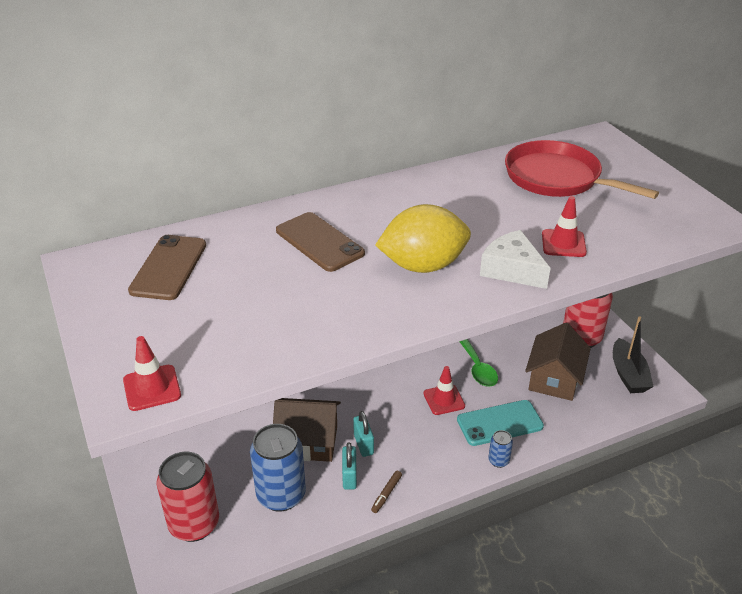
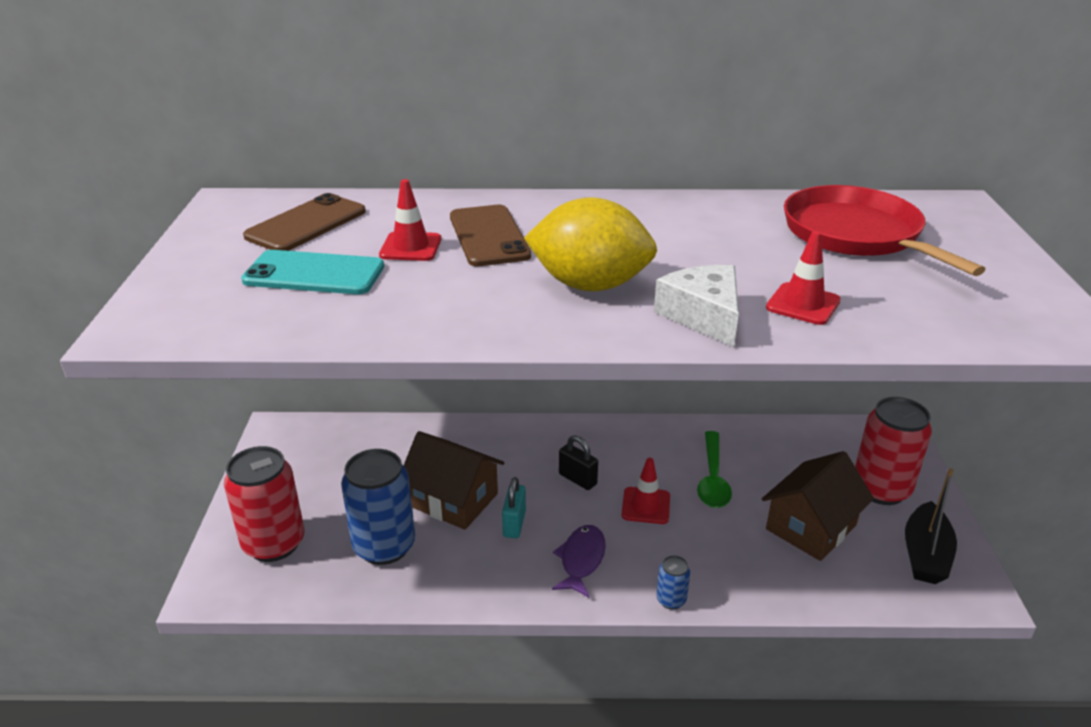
camera: 25 degrees right, 5 degrees down
(152, 388) = (174, 324): red traffic cone -> red traffic cone (410, 247)
(349, 476) = (474, 553): turquoise padlock -> none
(386, 395) = (577, 479): none -> black padlock
(386, 494) = (504, 588): brown marker -> none
(425, 454) = (581, 560): none -> purple fish
(499, 423) = (701, 556): turquoise phone -> turquoise phone (314, 274)

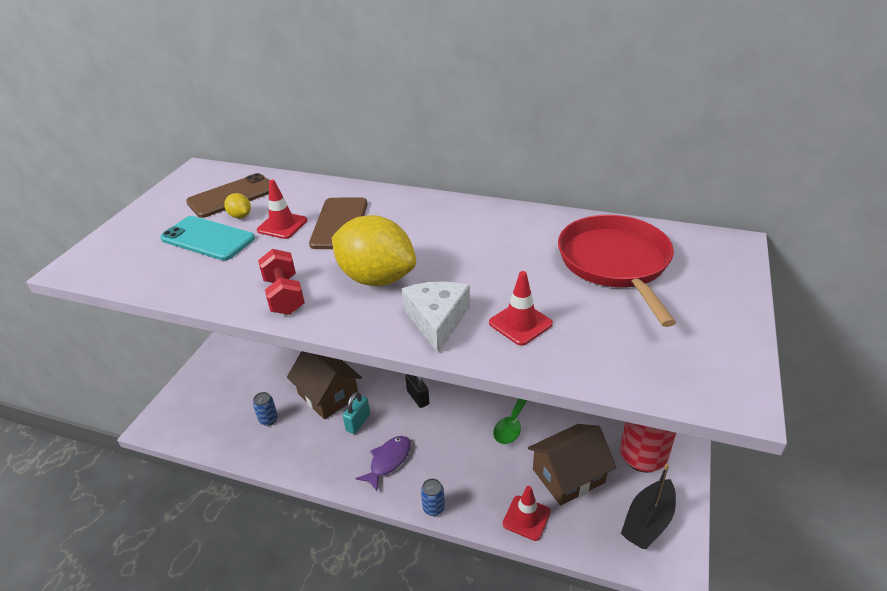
camera: 20 degrees right, 5 degrees up
(274, 543) = (205, 401): red can -> none
(340, 244) = (240, 216): none -> yellow lemon
(384, 546) = (268, 419): blue can -> blue can, size x0.45
(484, 319) = (284, 296): none -> red dumbbell
(646, 506) = (454, 429): red traffic cone -> red traffic cone (526, 518)

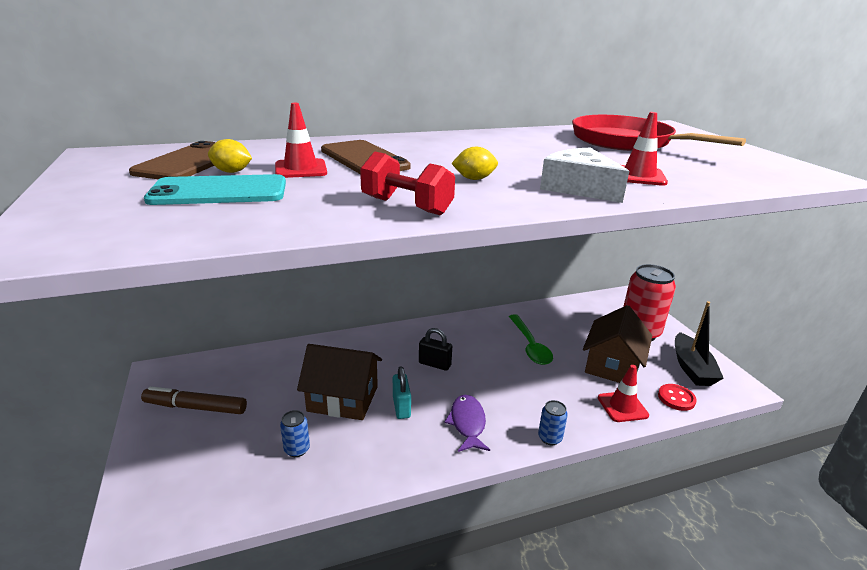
camera: 40 degrees left, 10 degrees down
(243, 357) = (195, 407): none -> brown marker
(376, 278) = (474, 179): yellow lemon -> yellow lemon, size x0.42
(588, 540) = (676, 398): none -> red button

